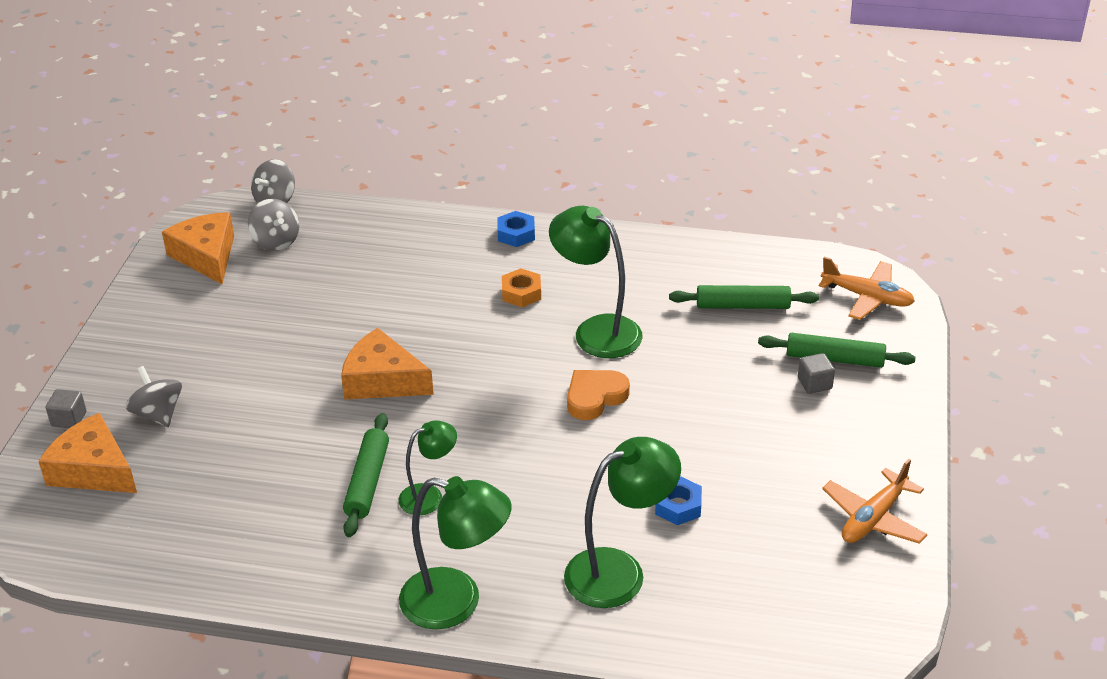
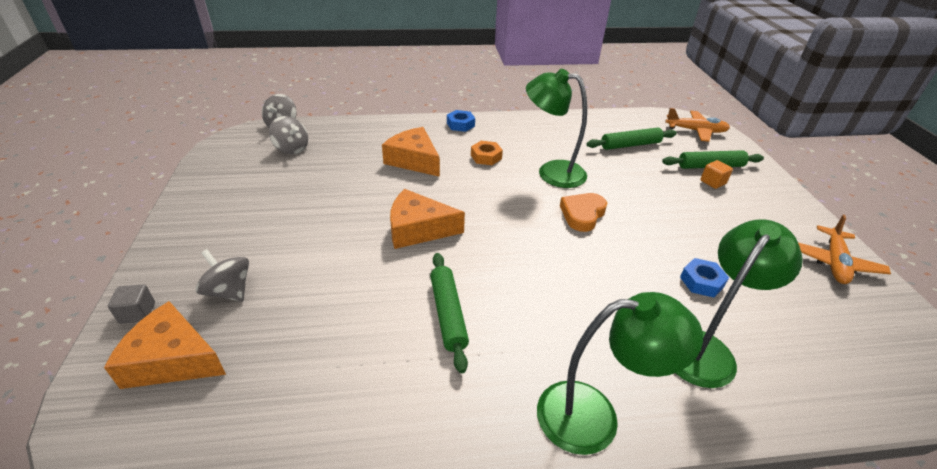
camera: 20 degrees left, 0 degrees up
(206, 256) = (239, 164): orange cheese -> orange cheese (414, 160)
(429, 496) = (508, 315): green lamp -> none
(814, 383) = (713, 182): grey cube -> orange cube

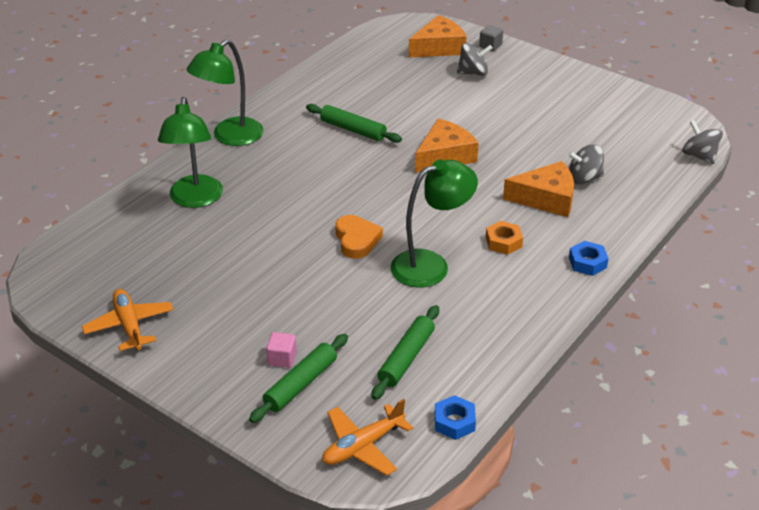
camera: 135 degrees right, 0 degrees up
(291, 149) = (641, 146): grey spinning top -> grey spinning top (584, 178)
(701, 282) = (224, 241): blue nut -> blue nut (454, 422)
(713, 182) = (282, 358): orange cube -> pink cube

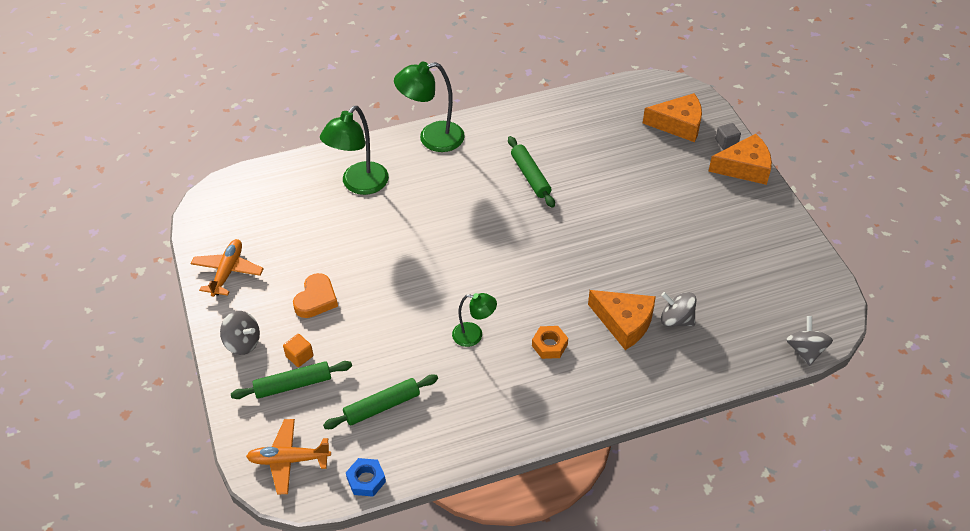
camera: 35 degrees right, 10 degrees up
(282, 358) = (299, 356): pink cube -> orange cube
(356, 240) = (440, 282): orange heart -> orange heart (316, 299)
(431, 265) = (474, 335): green lamp -> green lamp, size x0.58
(445, 156) = (580, 238): orange cheese -> orange cheese (744, 167)
(473, 73) = (683, 165): grey spinning top -> grey spinning top (243, 343)
(587, 262) = (598, 402): blue nut -> none

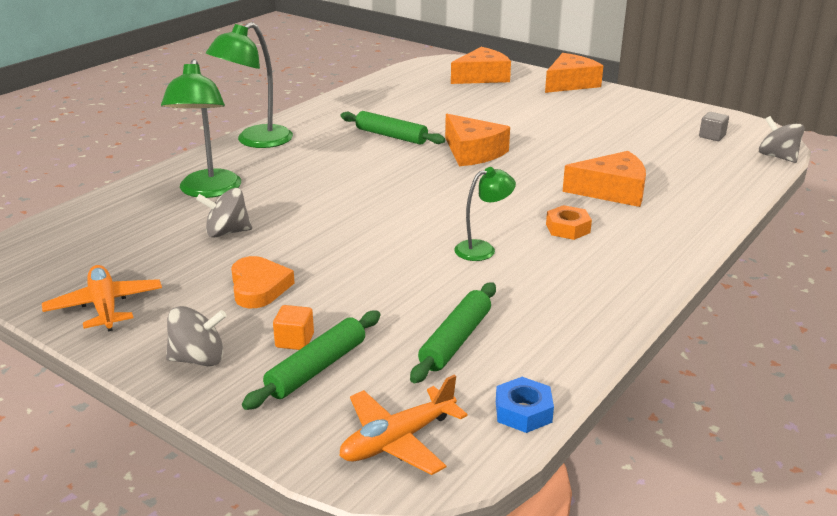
camera: 35 degrees left, 20 degrees down
(570, 225) = (472, 152): none -> orange cheese
(676, 320) = (652, 174): grey spinning top -> grey spinning top (227, 232)
(726, 142) = (535, 76): grey cube -> grey cube (712, 136)

